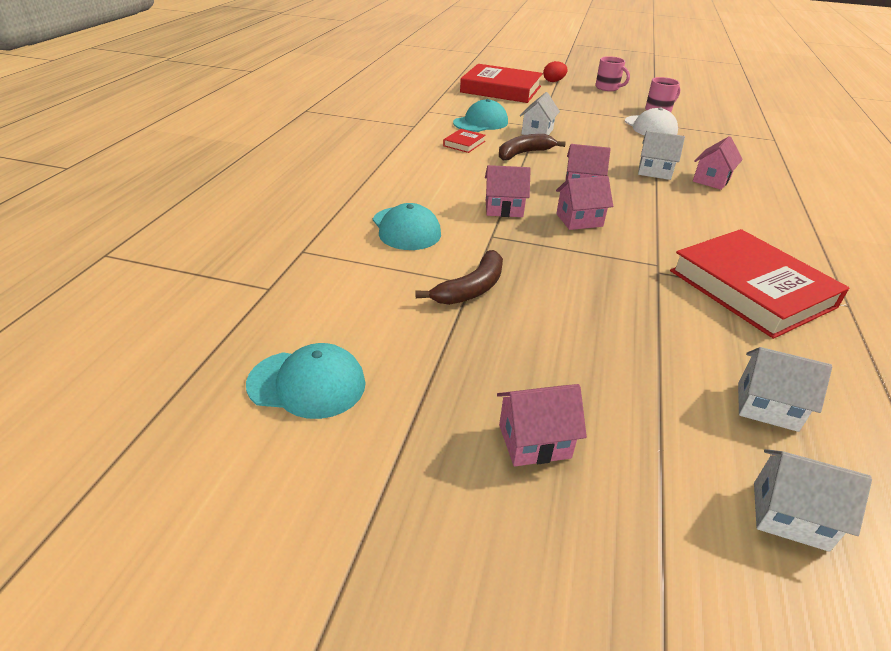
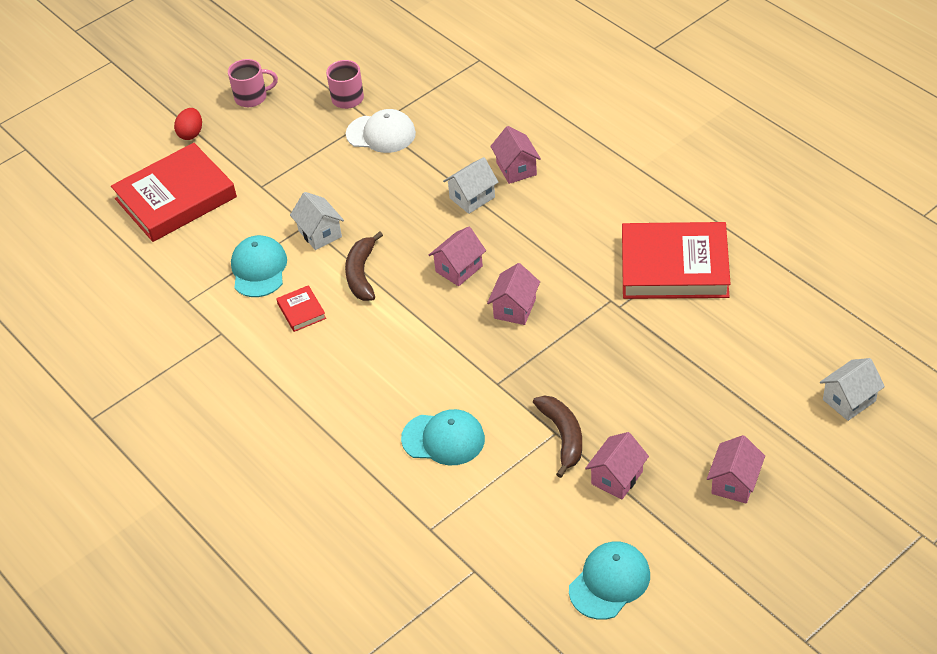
camera: 50 degrees left, 10 degrees up
(504, 209) = (458, 350): pink house -> pink house (617, 478)
(767, 407) = (779, 349): white house -> none

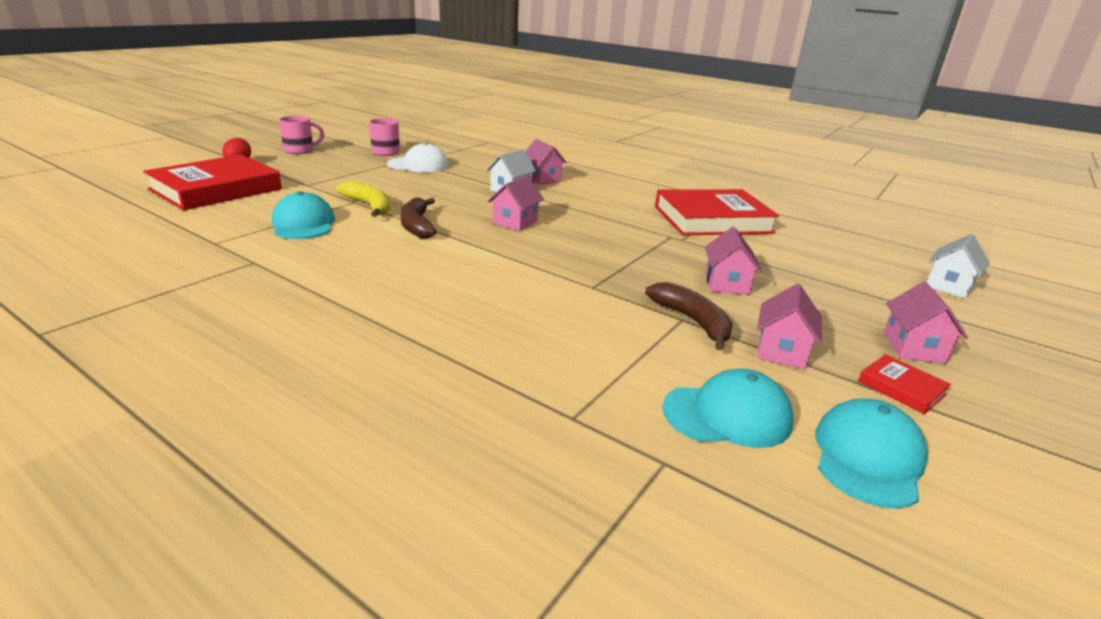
camera: 20 degrees left, 20 degrees down
(301, 311) = (353, 246): red book -> red book (901, 388)
(320, 233) = (369, 206): white house -> yellow banana
(443, 439) = (551, 330): turquoise cap -> turquoise cap (727, 415)
(515, 308) = (582, 242): pink house -> pink house (726, 284)

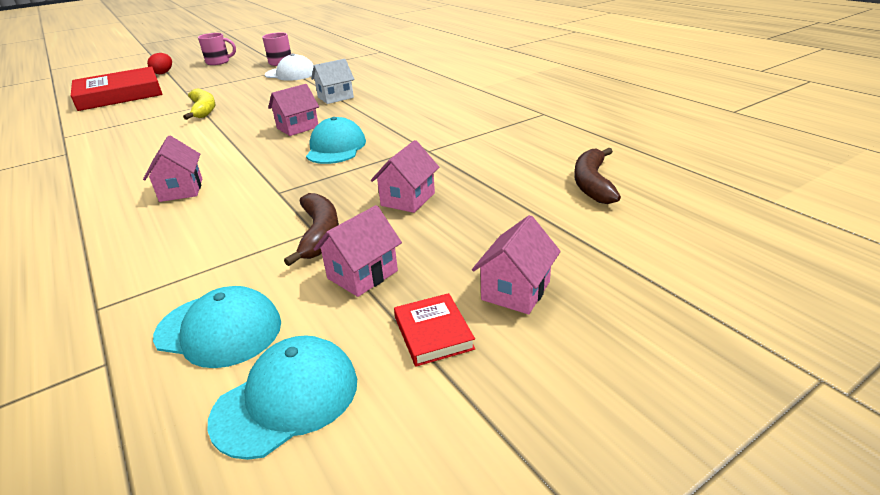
camera: 25 degrees right, 5 degrees up
(303, 224) = (138, 124): turquoise cap -> turquoise cap (336, 147)
(417, 225) = (215, 128): brown banana -> brown banana (592, 184)
(542, 179) = (379, 87): pink house -> pink house (181, 190)
(712, 219) = (490, 131): red book -> none
(949, 286) = (673, 223): white house -> none

